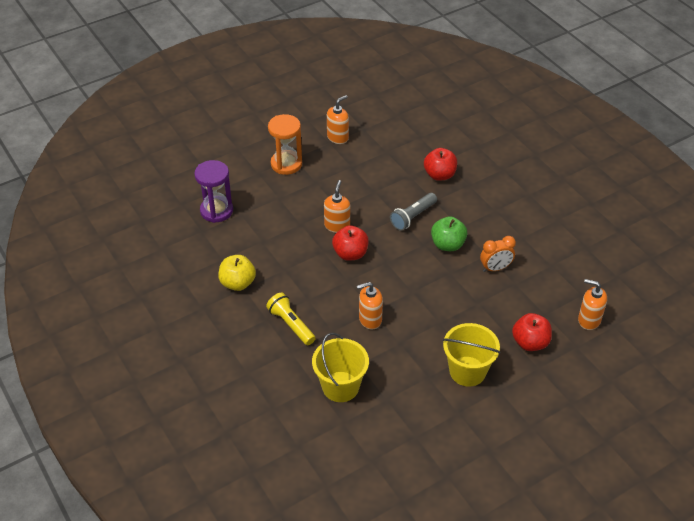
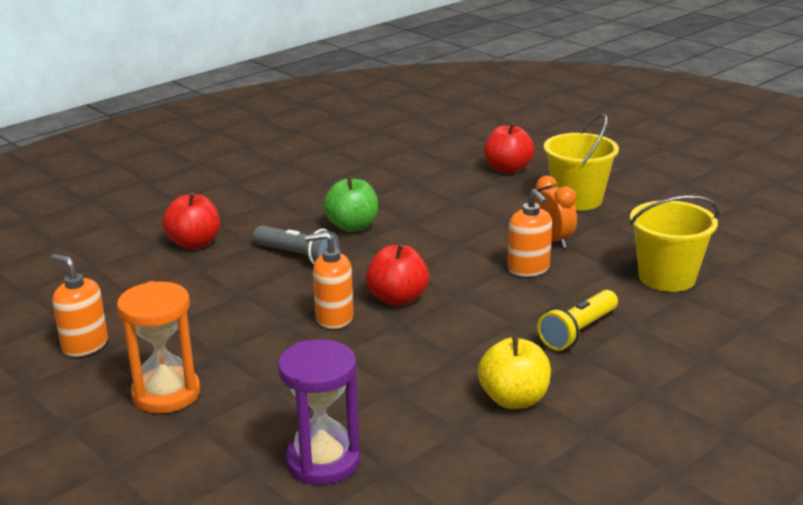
camera: 100 degrees left, 20 degrees down
(495, 268) = (388, 194): orange clock -> orange clock (553, 240)
(589, 320) = (453, 142): orange soap dispenser -> none

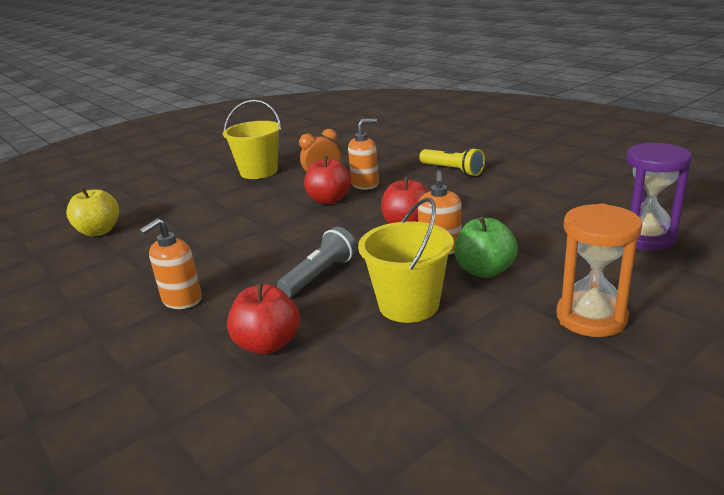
camera: 85 degrees left, 0 degrees up
(85, 345) = (516, 391): orange soap dispenser -> orange soap dispenser (181, 300)
(352, 226) = (266, 252): green apple -> green apple (484, 271)
(508, 169) = (185, 194): red apple -> red apple (329, 200)
(514, 399) = (539, 185): yellow apple -> yellow apple (99, 231)
(667, 277) = (383, 150): yellow bucket -> yellow bucket (409, 305)

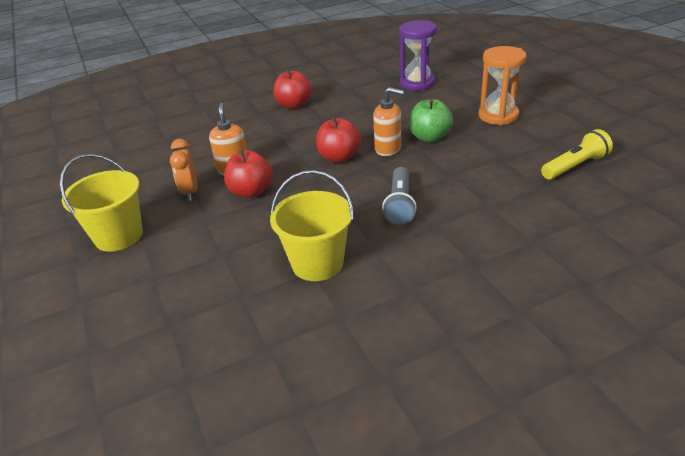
camera: 75 degrees left, 10 degrees up
(99, 231) = (180, 380): yellow apple -> none
(181, 300) = (405, 286): orange soap dispenser -> none
(268, 344) = (494, 234): red apple -> red apple (294, 105)
(320, 275) = (400, 205): grey flashlight -> grey flashlight turned 135 degrees counterclockwise
(409, 305) = (462, 170): yellow bucket -> yellow bucket (317, 263)
(452, 170) = (248, 125): yellow flashlight -> yellow flashlight (575, 166)

